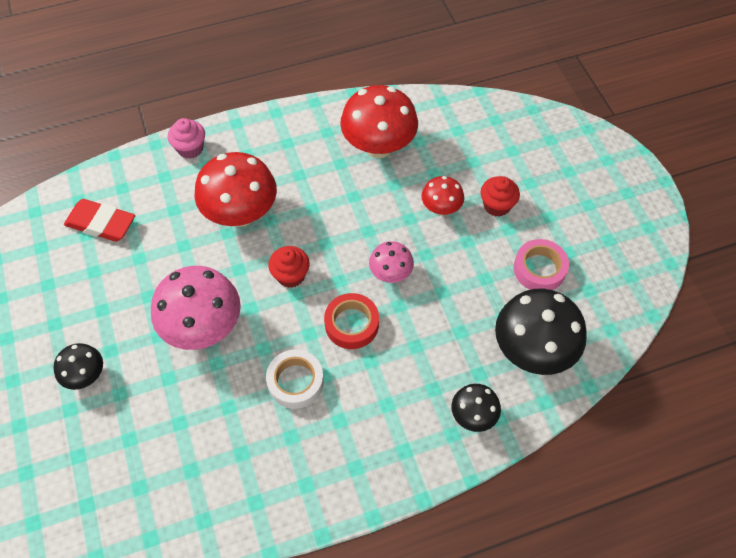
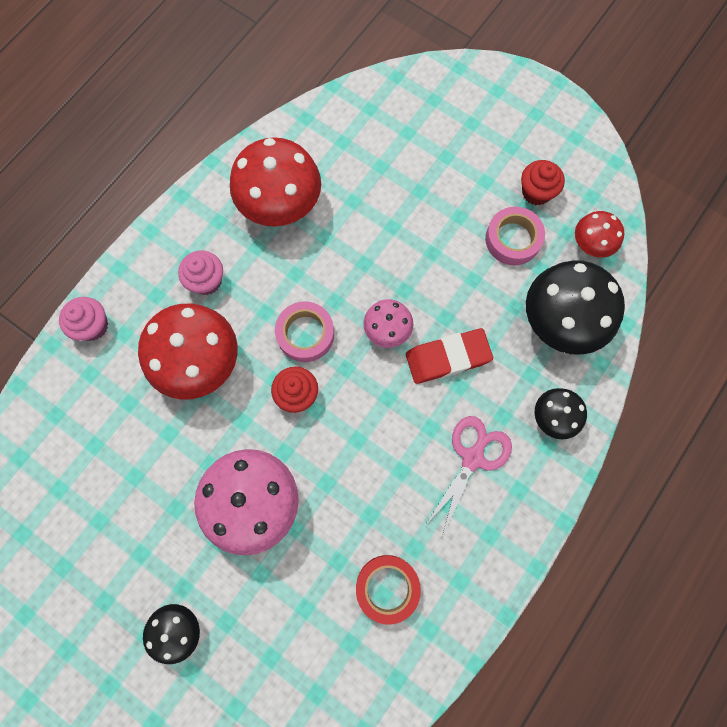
camera: 35 degrees left, 15 degrees up
(101, 223) = (65, 467): red eraser -> red eraser (447, 358)
(288, 164) = (206, 281): none -> pink cupcake
(295, 381) = (380, 494): white tape -> none
(329, 239) = (305, 334): none -> pink tape
(351, 324) = (389, 404): red tape -> red tape (387, 587)
(386, 403) = (473, 457): none -> pink scissors
(441, 208) = (385, 234): red mushroom -> red mushroom (590, 245)
(497, 205) = (433, 199): red cupcake -> red cupcake (536, 192)

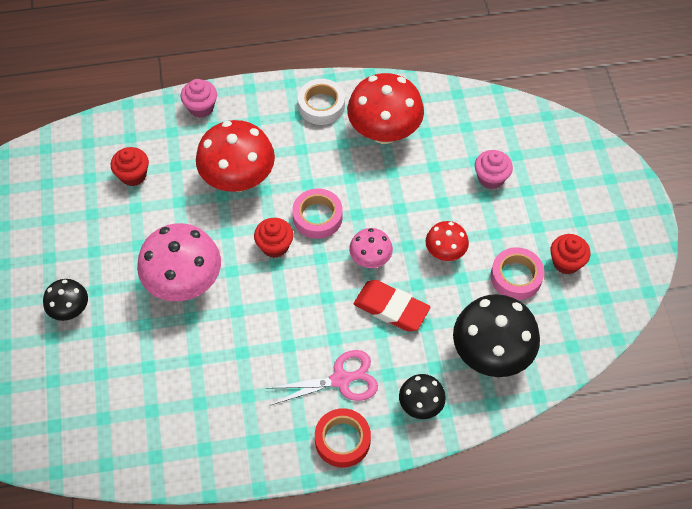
camera: 45 degrees right, 15 degrees down
(98, 448) = (133, 175): none -> red cupcake
(201, 228) = (321, 105): none -> white tape
(206, 281) = (292, 137): pink cupcake -> pink cupcake (491, 178)
(387, 587) = (207, 401): red tape -> red tape (342, 440)
(590, 245) = (568, 326): red mushroom -> red mushroom (445, 252)

